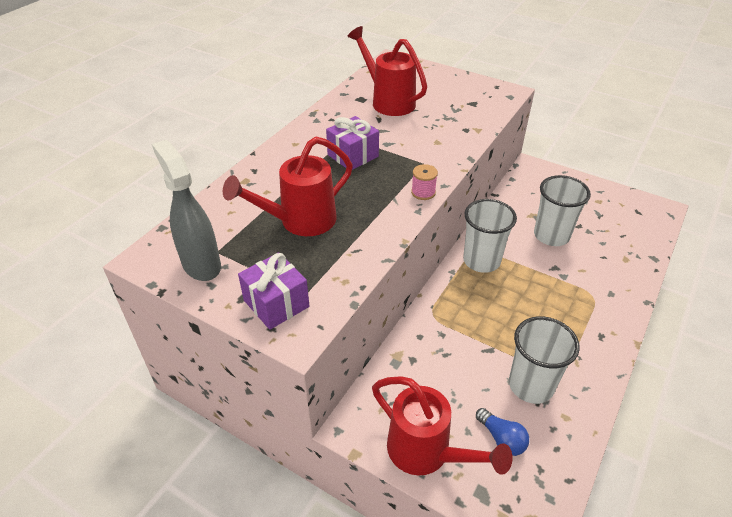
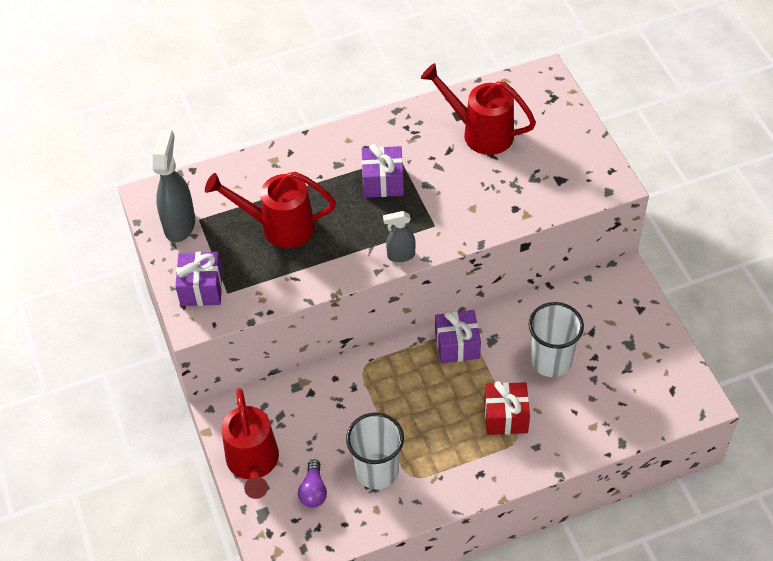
camera: 40 degrees right, 10 degrees up
(389, 101) = (481, 133): red watering can -> red watering can turned 60 degrees counterclockwise
(423, 192) = (400, 255): pink spool -> grey spray bottle
(481, 261) = (457, 345): white cup -> purple gift
(501, 439) = (313, 491): blue light bulb -> purple light bulb
(568, 286) = (505, 417): none -> red gift

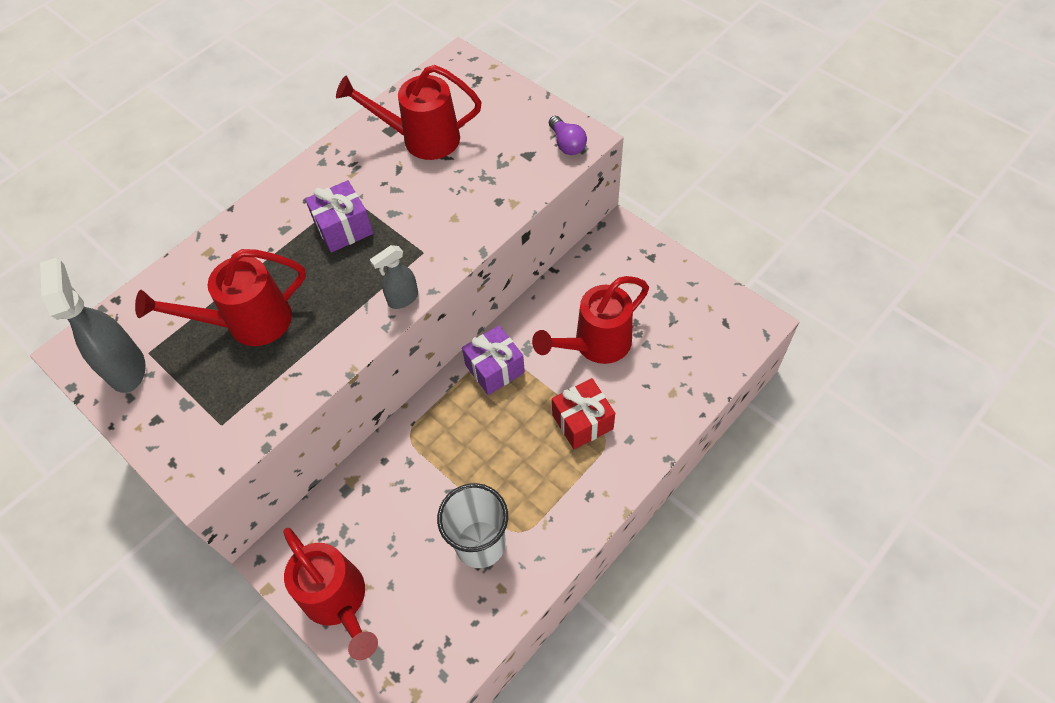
camera: 25 degrees left, 5 degrees up
(201, 288) = (186, 433): purple gift -> none
(313, 491) = (422, 601): purple light bulb -> purple light bulb (567, 144)
(551, 361) = (596, 344): white cup -> red watering can

